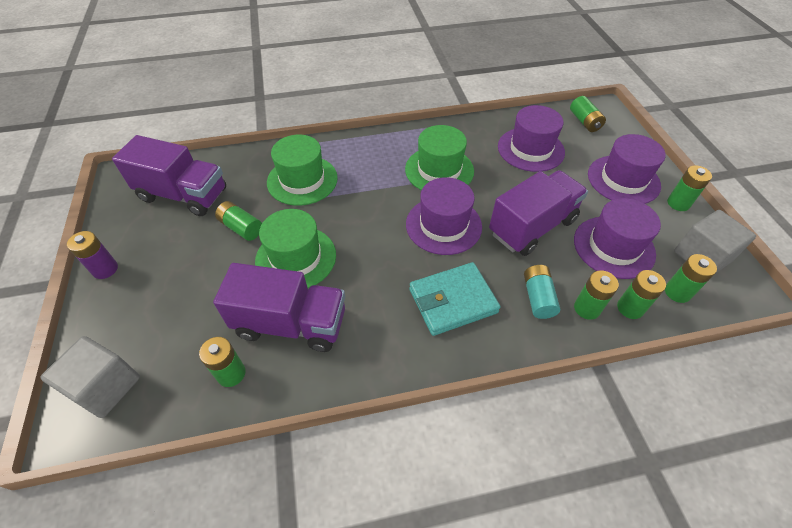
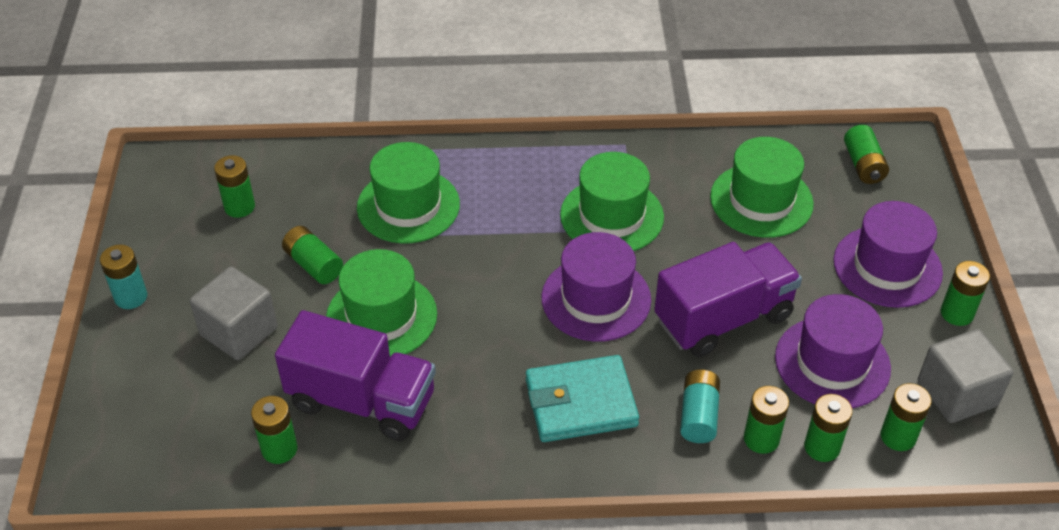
camera: 10 degrees right, 5 degrees down
(105, 269) = (131, 297): purple battery -> turquoise battery
(106, 387) = (128, 441): grey cube -> grey cube (239, 331)
(183, 195) = (239, 207): purple truck -> green battery
(530, 149) = (761, 200): purple hat -> green hat

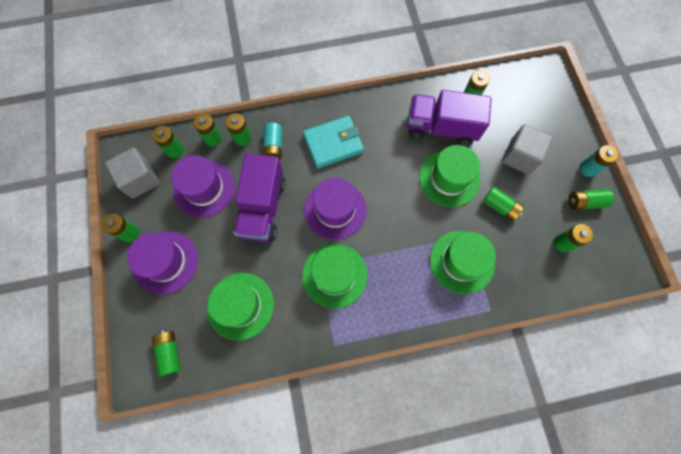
camera: 170 degrees right, 25 degrees up
(170, 252) = (584, 202): none -> green battery
(723, 318) = (263, 208): purple truck -> purple truck turned 45 degrees counterclockwise

